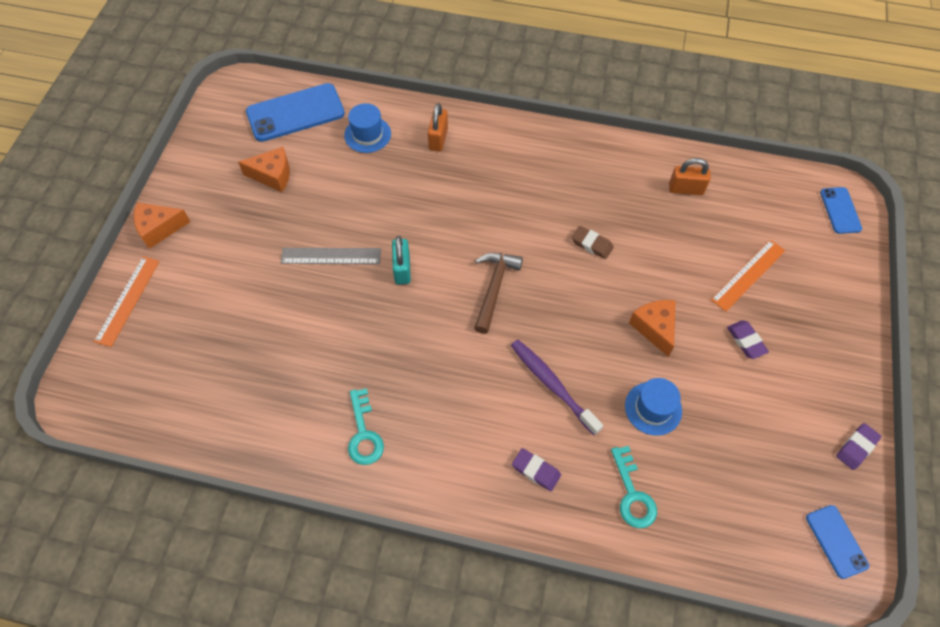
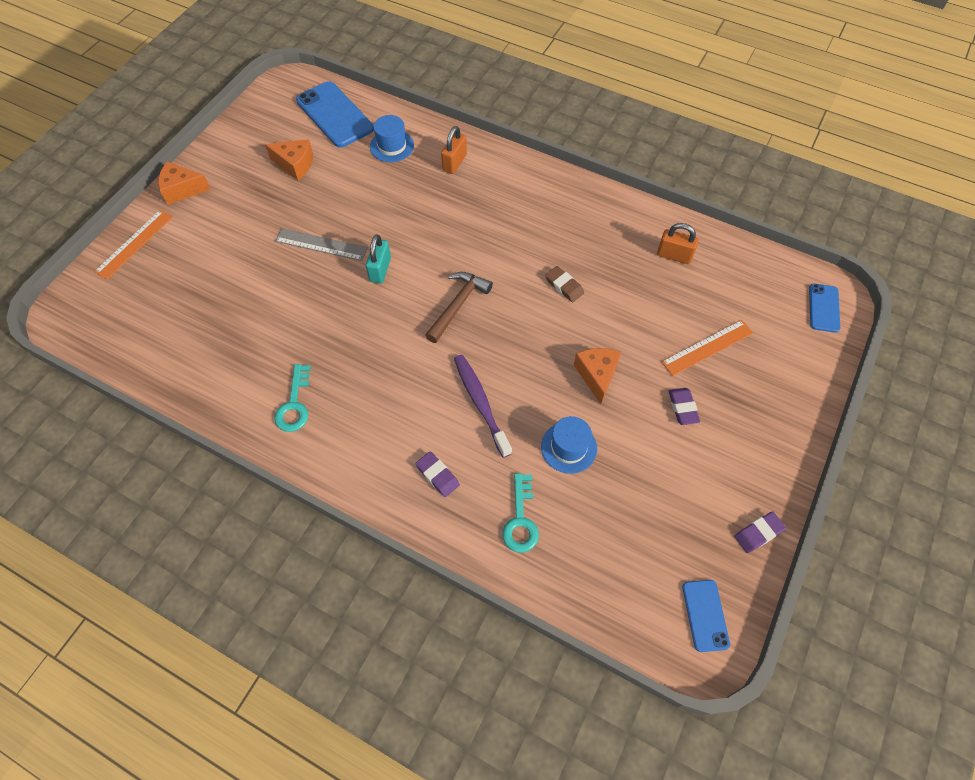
camera: 15 degrees right, 0 degrees up
(295, 113) = (334, 115): blue phone -> blue phone turned 60 degrees clockwise

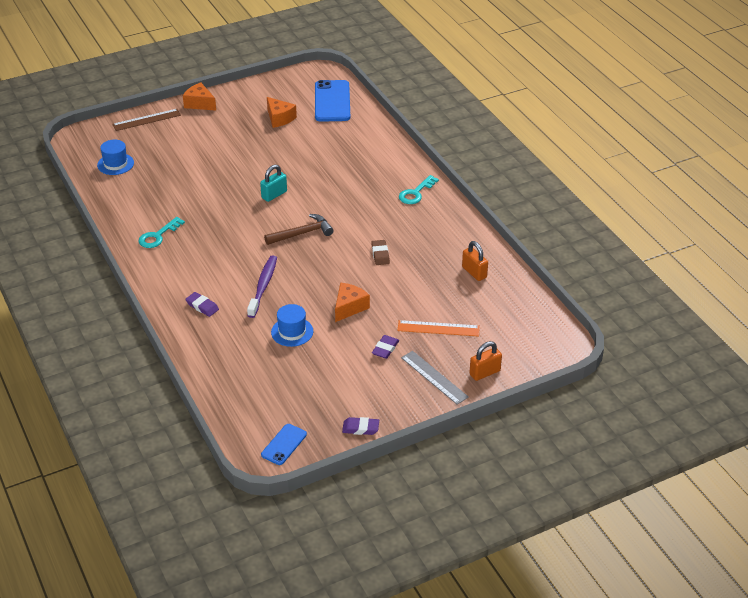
camera: 35 degrees right, 20 degrees down
(134, 244) = (146, 120): orange ruler -> brown ruler
(321, 244) = (252, 166): grey ruler -> grey ruler (434, 377)
(392, 146) = (351, 133): blue hat -> blue hat (115, 164)
(437, 475) = (202, 306): purple eraser -> purple eraser turned 45 degrees counterclockwise
(454, 163) = (382, 159): orange padlock -> orange padlock (485, 373)
(520, 520) = (227, 349): turquoise key -> turquoise key (416, 193)
(823, 308) = (547, 347): blue phone -> none

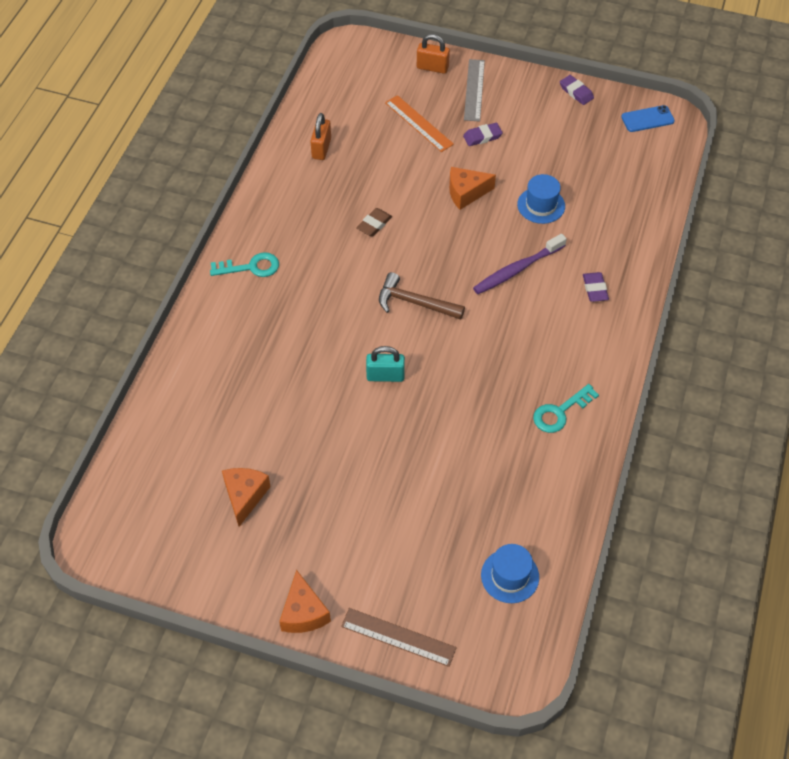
camera: 135 degrees left, 15 degrees up
(158, 236) = (560, 412): turquoise key -> turquoise key turned 150 degrees clockwise
(332, 101) = (154, 474): blue phone -> none

